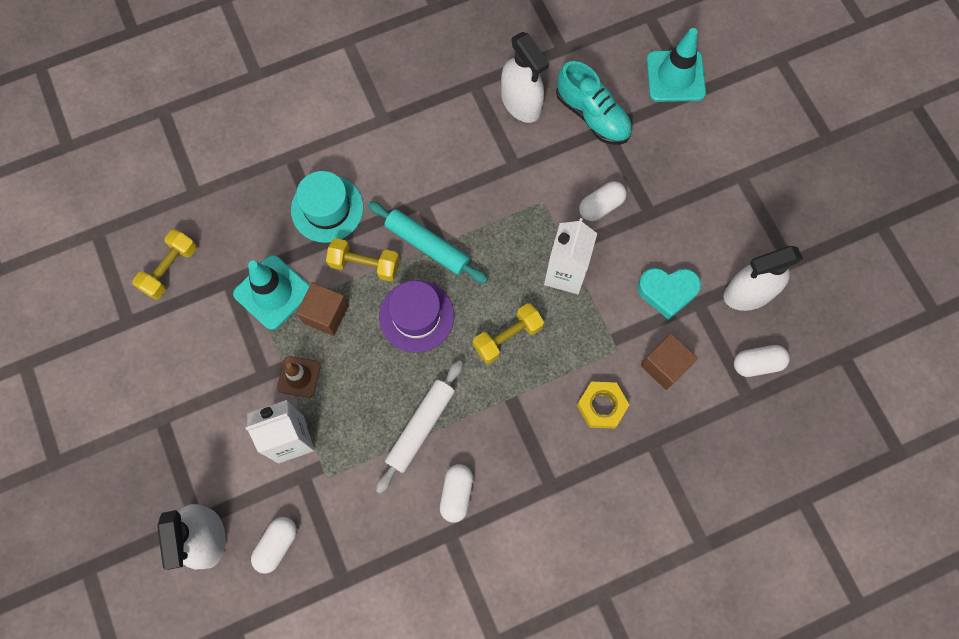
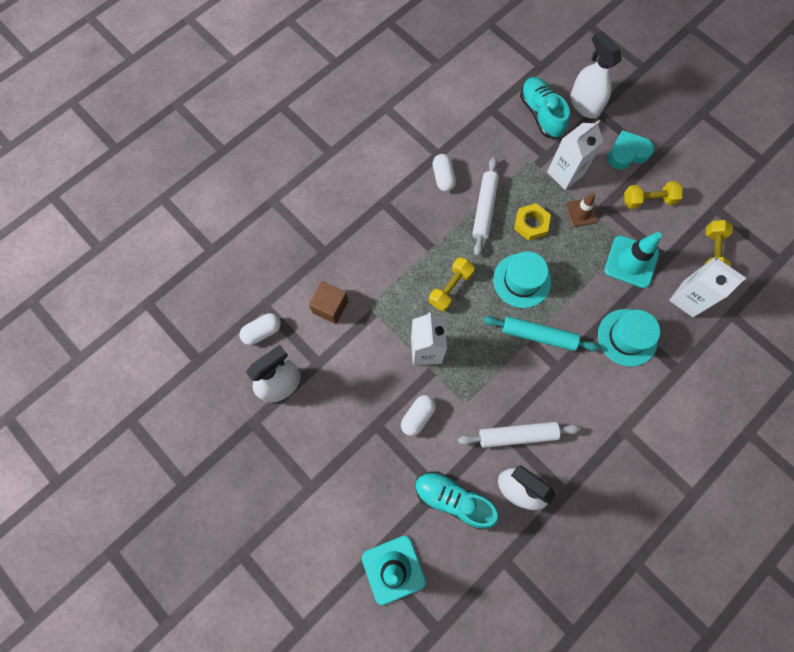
camera: 160 degrees right, 0 degrees up
(232, 226) = (688, 298): none -> white carton
(277, 545) = (541, 114): white capsule -> turquoise shoe
(325, 314) = (586, 260): brown cube -> none
(364, 265) = (577, 304): yellow dumbbell -> yellow dumbbell (648, 200)
(416, 316) = (522, 280): purple hat -> turquoise hat
(499, 151) = (517, 435): none -> white rolling pin
(601, 406) = (366, 264): yellow nut -> yellow nut (531, 224)
(667, 292) = (344, 363): turquoise heart -> turquoise heart (627, 153)

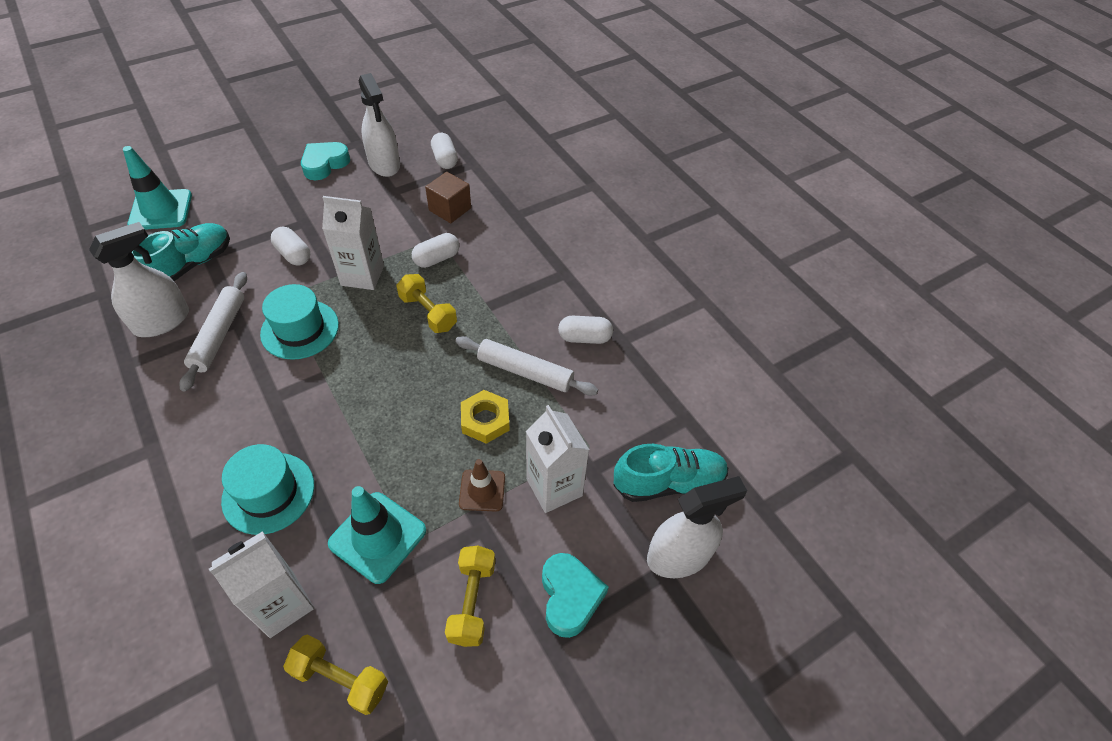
camera: 100 degrees right, 20 degrees down
(292, 441) = (324, 164): none -> turquoise heart
(392, 299) = (437, 259): none -> white capsule
(522, 280) = (407, 388): turquoise hat -> turquoise hat (300, 329)
(538, 335) = (325, 387): turquoise rolling pin -> none

